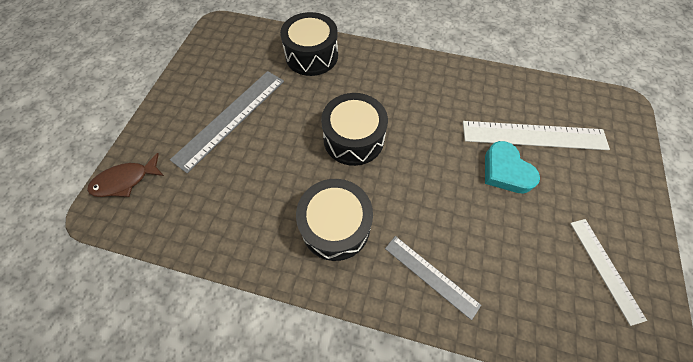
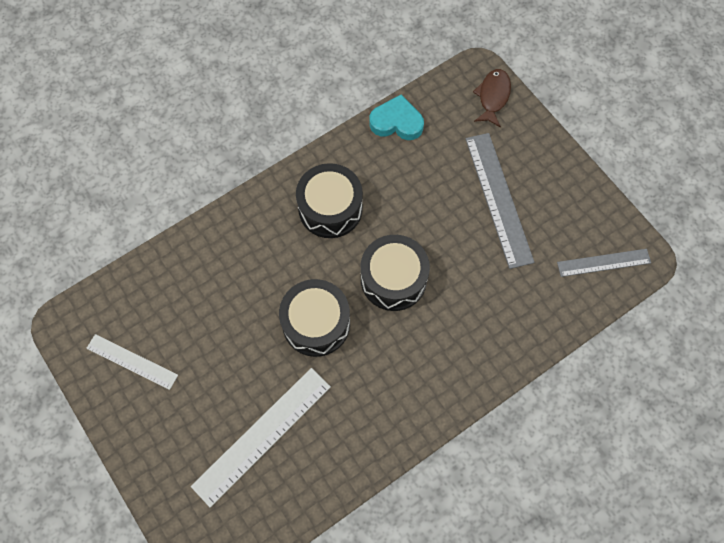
camera: 130 degrees right, 5 degrees up
(312, 56) = (525, 318): black drum -> black drum (316, 323)
(431, 276) = (240, 240): grey ruler -> grey ruler (603, 262)
(505, 171) = (257, 372): turquoise heart -> turquoise heart (396, 122)

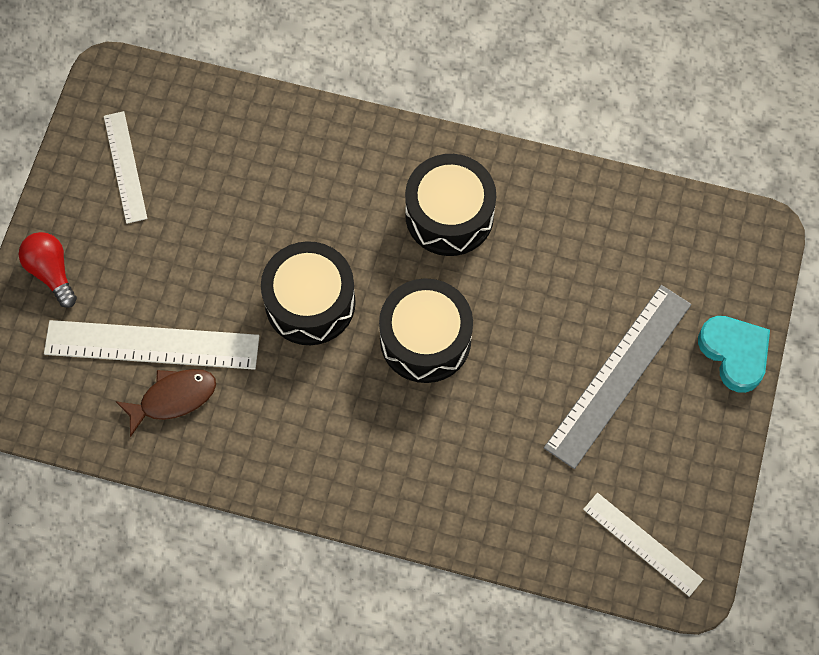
camera: 50 degrees right, 0 degrees up
(159, 460) = (51, 272): none -> red light bulb
(396, 122) = (614, 200): turquoise heart -> turquoise heart (734, 354)
(493, 97) = (743, 275): brown fish -> brown fish (173, 398)
(603, 262) = (642, 544): grey ruler -> white ruler

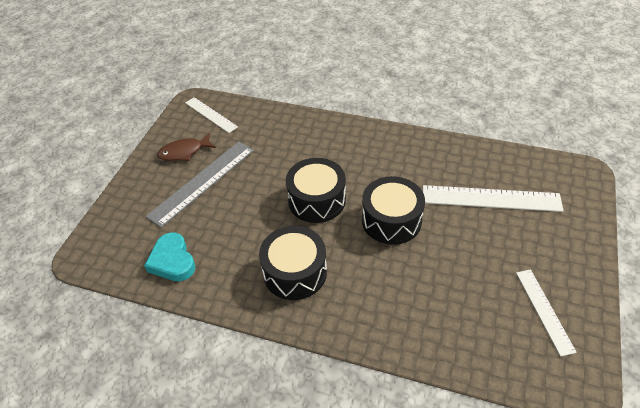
camera: 175 degrees left, 20 degrees down
(51, 272) = (573, 239): red light bulb -> none
(173, 398) = (470, 172): brown fish -> brown fish (184, 152)
(734, 354) = (129, 192): turquoise heart -> turquoise heart (172, 261)

